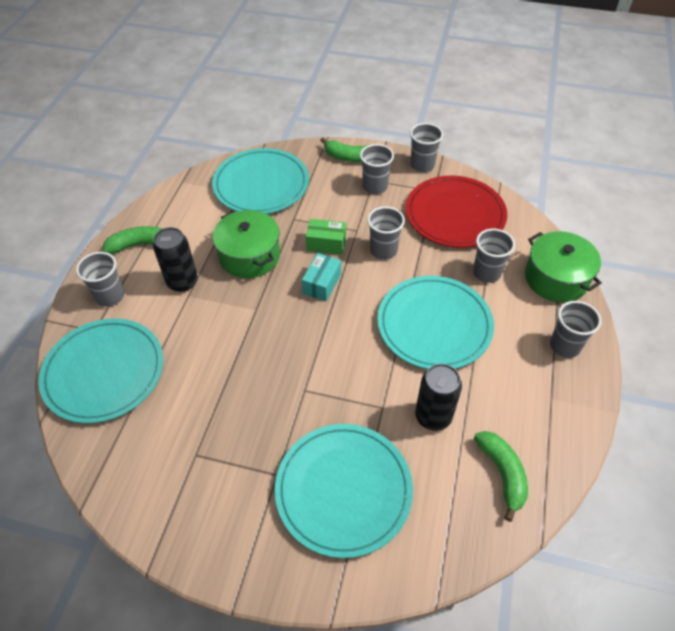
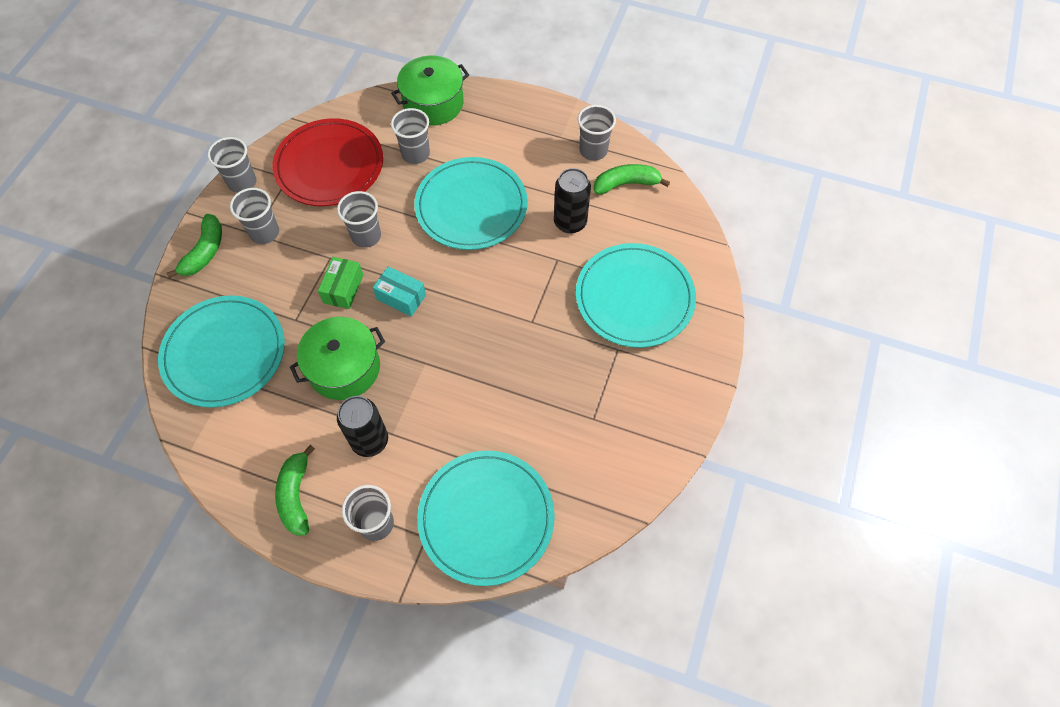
camera: 85 degrees left, 10 degrees up
(564, 346) = (509, 115): grey cup -> grey cup (593, 150)

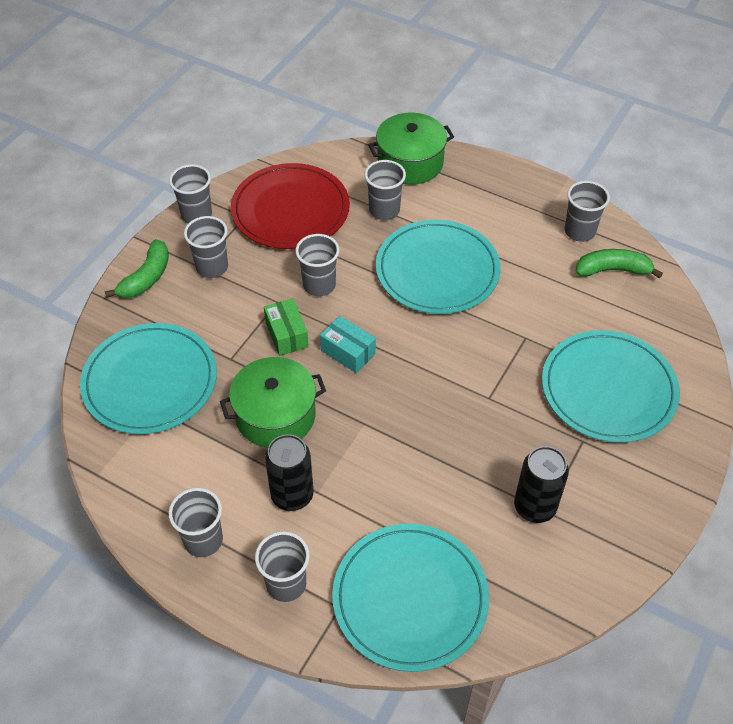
camera: 10 degrees right, 10 degrees down
(296, 496) = (203, 540): green banana -> grey cup
(343, 289) = (287, 335): green box -> green box turned 45 degrees counterclockwise
(570, 222) = (544, 301): black can -> black can (535, 507)

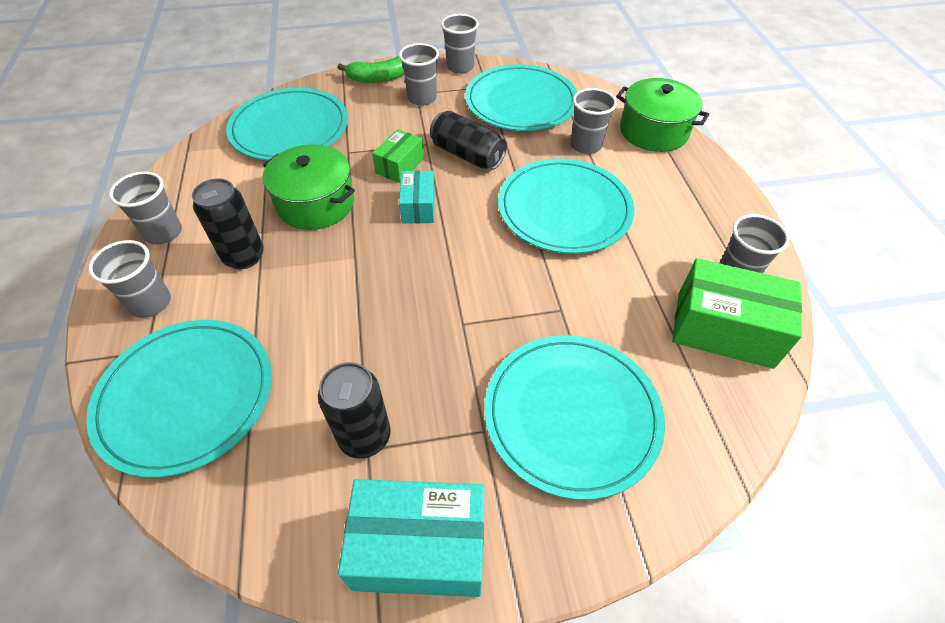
camera: 50 degrees right, 0 degrees up
(290, 210) = (521, 102): red plate -> turquoise plate
(319, 285) = (467, 155): grey cup -> black can
(612, 270) = (724, 329): green banana -> green box
(635, 522) = (420, 548): none -> turquoise box

